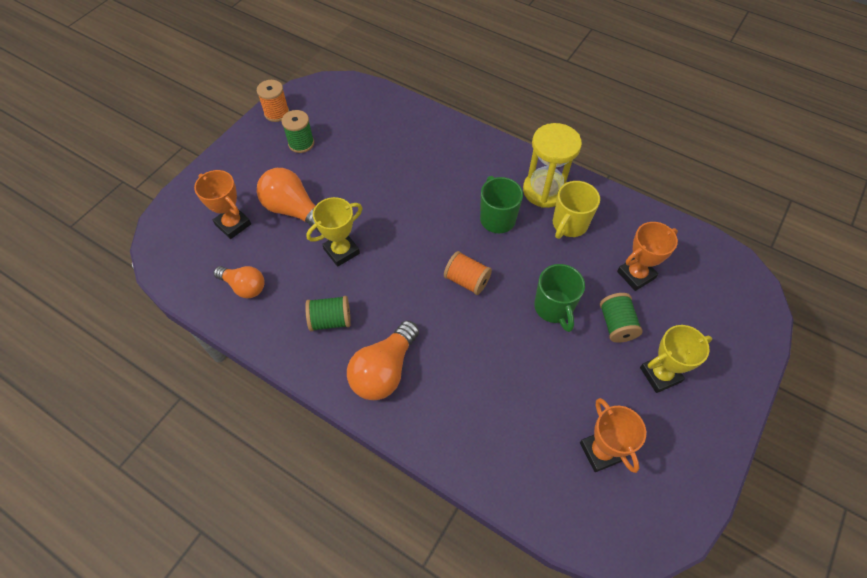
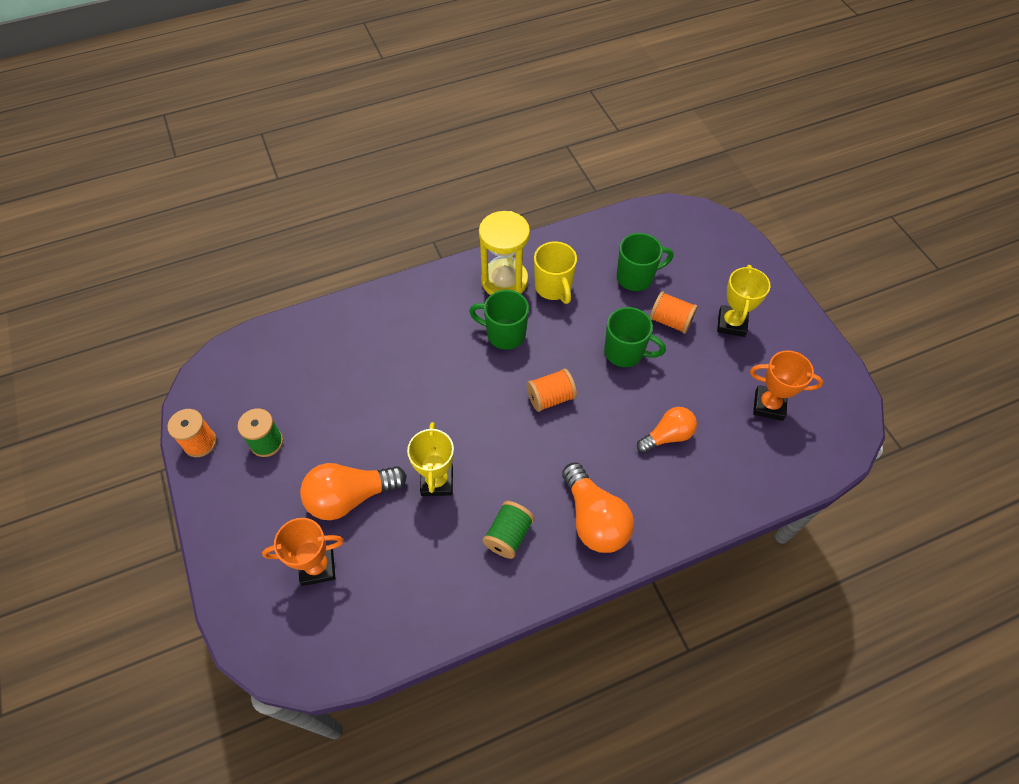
camera: 55 degrees left, 0 degrees up
(244, 286) = (408, 596): orange light bulb -> orange light bulb (667, 436)
(616, 324) = (670, 321): green spool -> orange spool
(636, 275) = (636, 277): orange trophy -> green mug

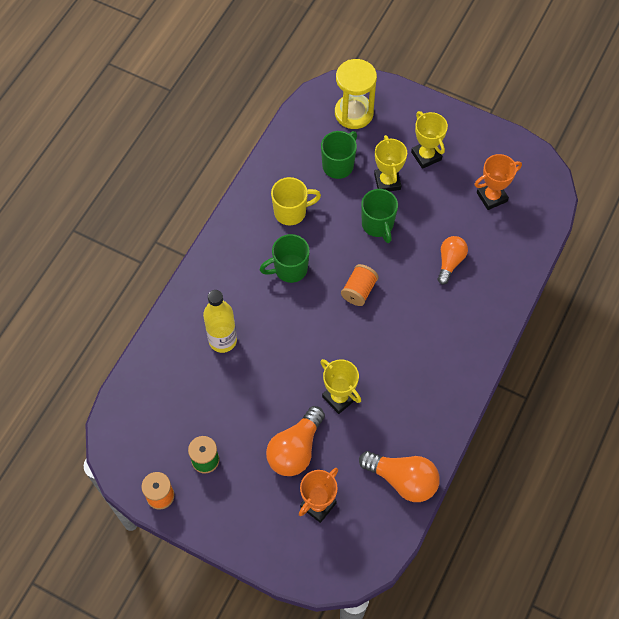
camera: 40 degrees left, 5 degrees up
(386, 352) = (222, 340): none -> yellow bottle
(504, 281) = (253, 231): yellow hourglass -> yellow hourglass (354, 113)
(508, 535) = (412, 395): green spool -> none
(553, 288) = (291, 212): yellow mug -> yellow mug turned 45 degrees counterclockwise
(594, 519) = (452, 347): orange light bulb -> orange light bulb (403, 480)
(625, 352) = (378, 225): green mug -> green mug turned 90 degrees clockwise
(670, 321) = (387, 182): orange spool -> yellow trophy

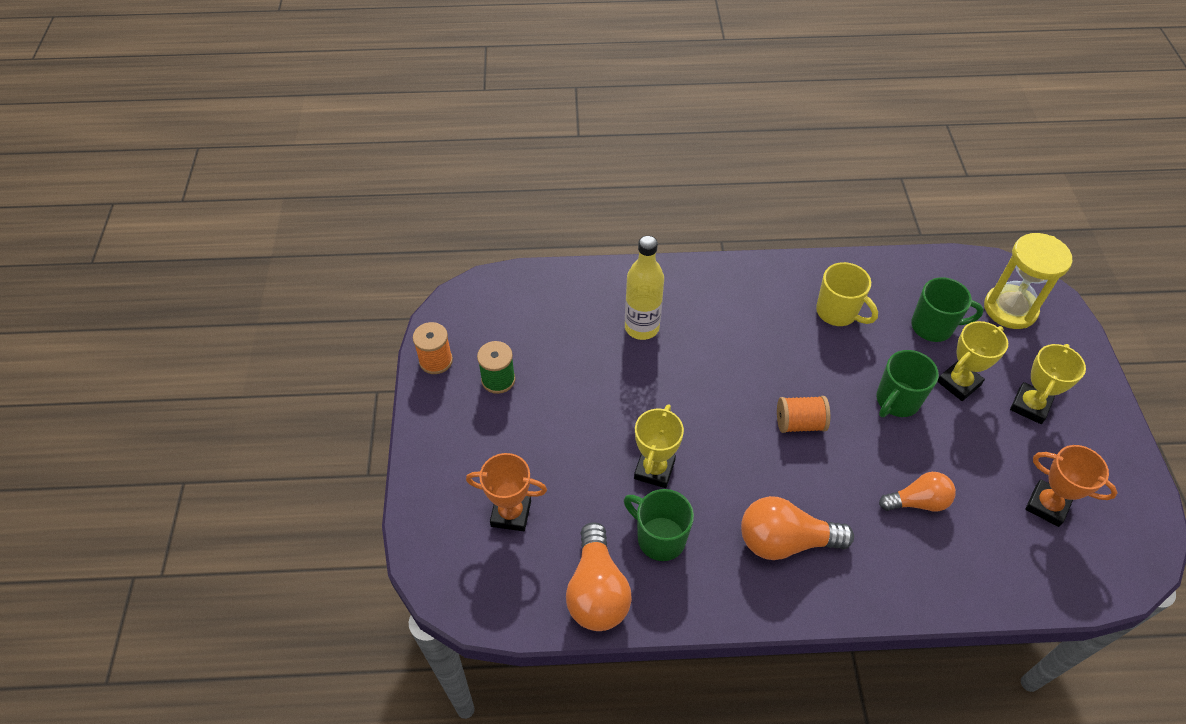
camera: 60 degrees right, 10 degrees down
(289, 269) = (770, 345): green mug -> green mug (660, 538)
(295, 449) = (563, 457): orange light bulb -> orange light bulb (785, 541)

